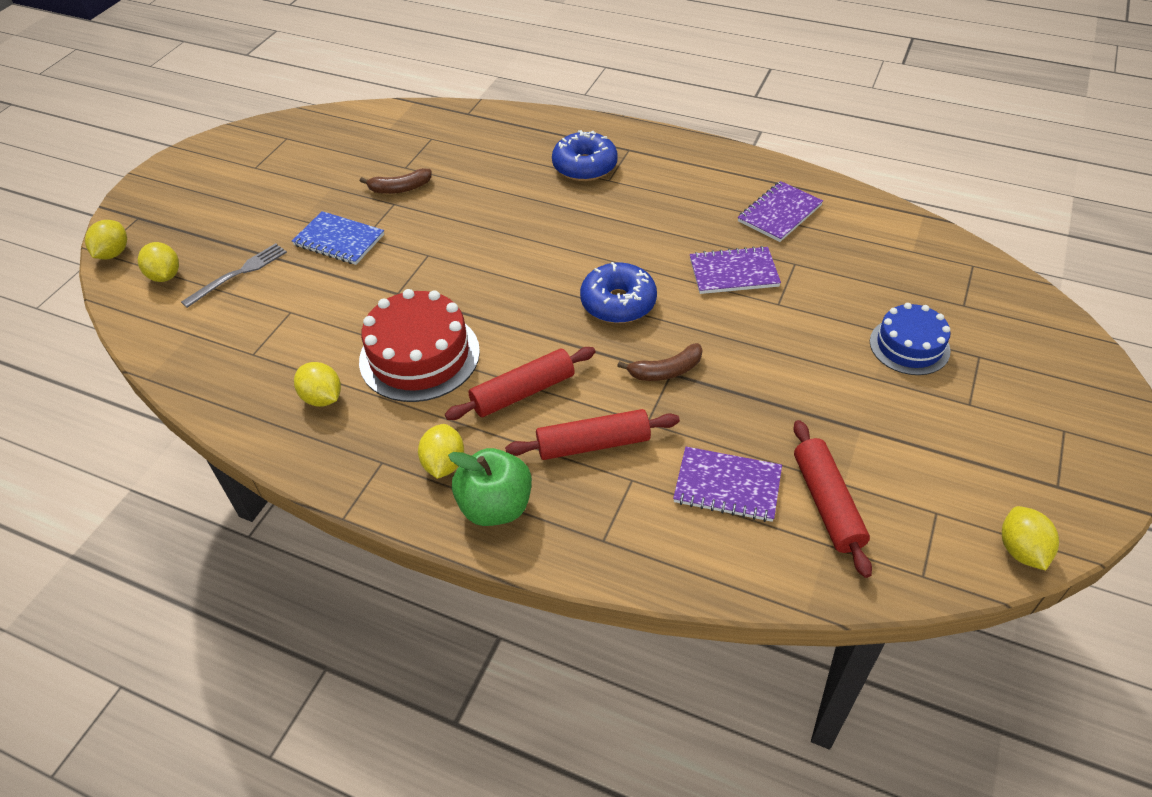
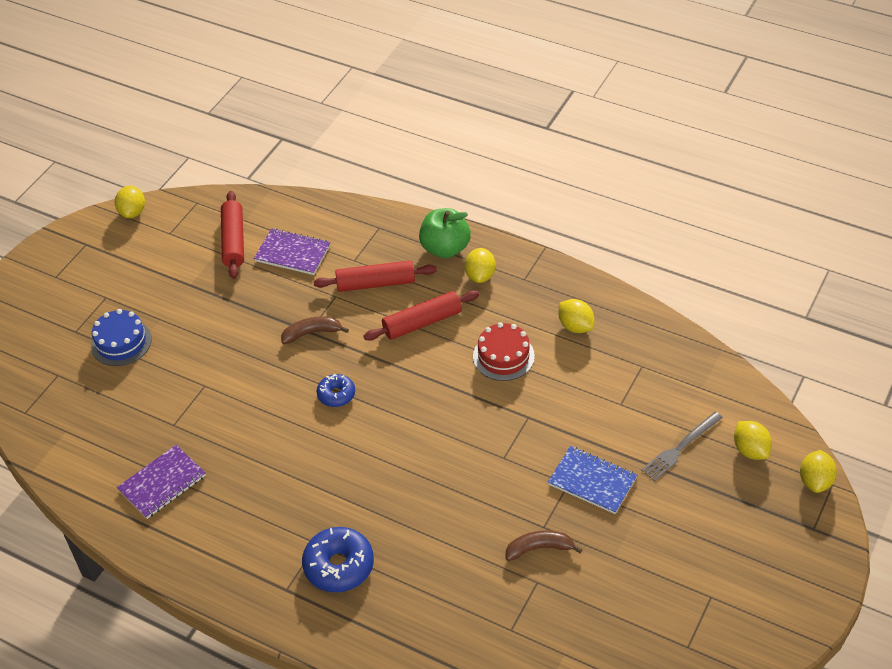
camera: 175 degrees left, 0 degrees up
(419, 356) = (503, 356): red cake -> red cake, size x0.64
(618, 303) = (336, 394): blue donut -> blue donut, size x0.59
(733, 272) = (230, 418): purple notebook -> none

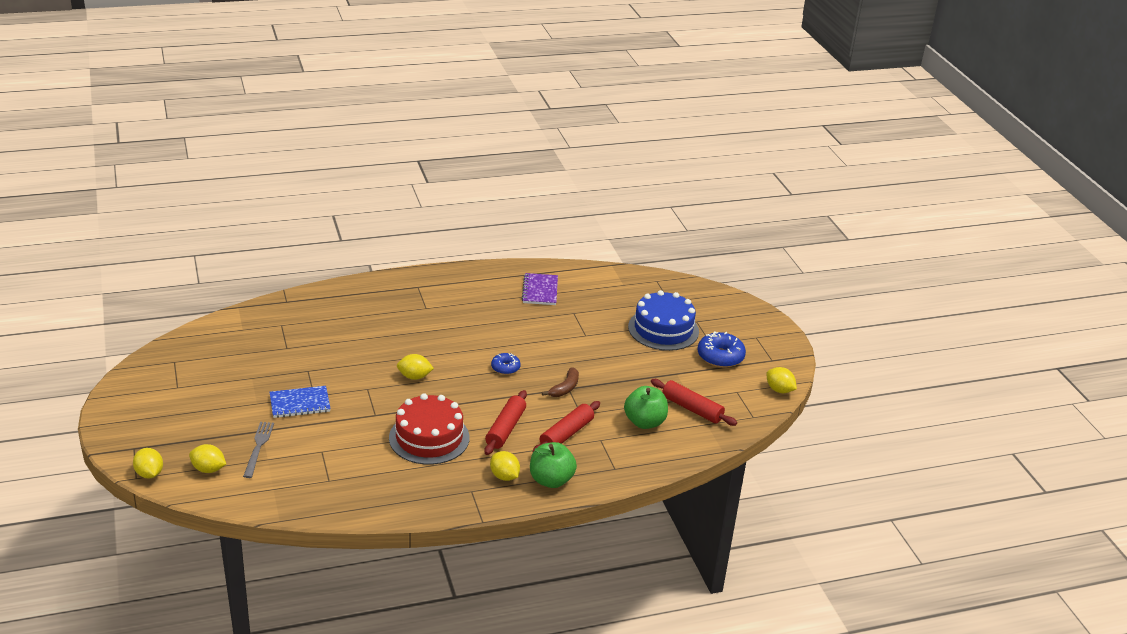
camera: 130 degrees right, 15 degrees down
(121, 342) = (663, 329): blue cake -> blue cake, size x1.57
(293, 253) = (644, 422): purple notebook -> green apple
(339, 566) = (402, 305): blue donut -> blue donut (720, 357)
(503, 356) = (429, 438): red cake -> red cake, size x1.57
(539, 548) = (300, 361): brown banana -> none
(575, 326) = (400, 480): yellow lemon -> yellow lemon (414, 377)

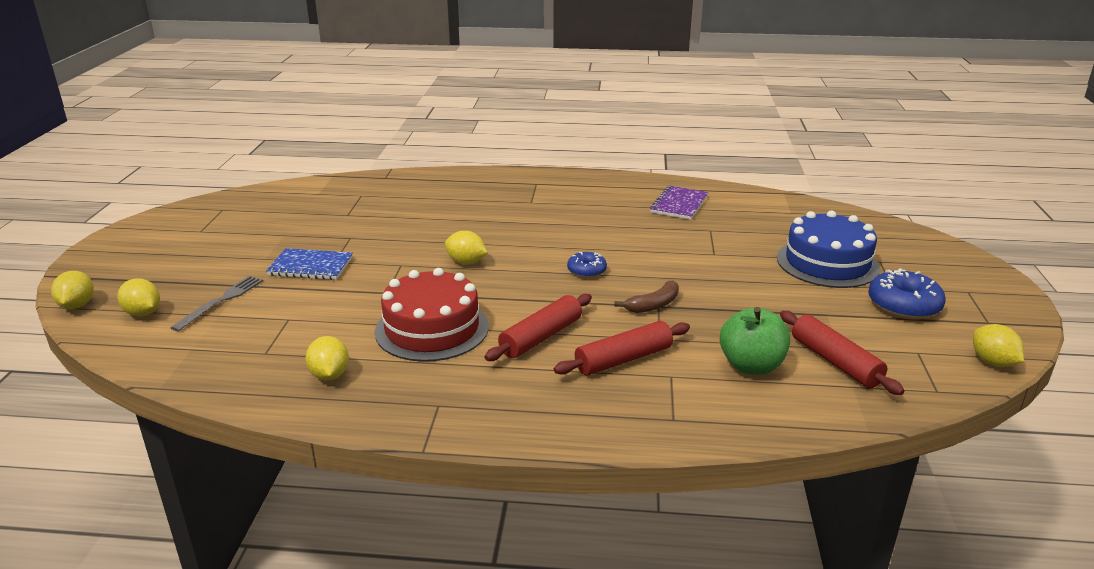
camera: 25 degrees right, 5 degrees down
(504, 476) = (498, 395): yellow lemon -> yellow lemon (329, 375)
(551, 480) = (564, 415): green apple -> none

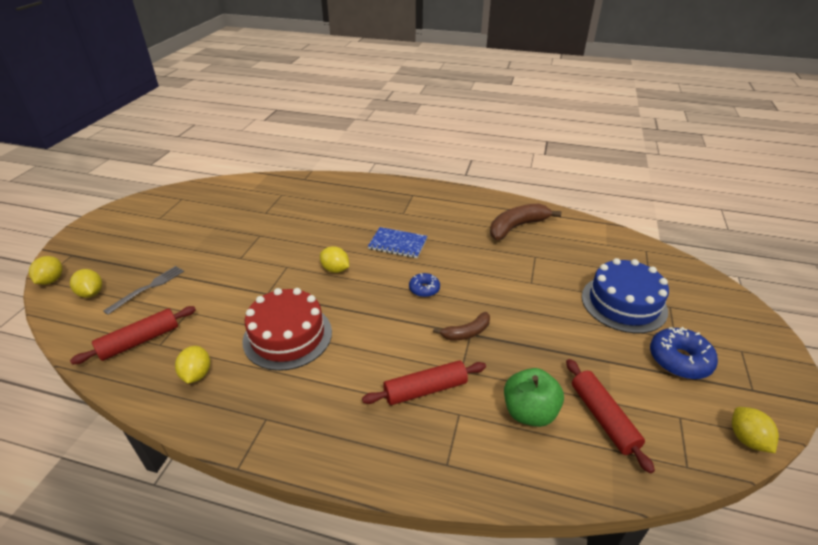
camera: 10 degrees right, 10 degrees up
(310, 266) = (222, 261): blue notebook -> blue notebook (397, 244)
(541, 337) = (367, 356): red rolling pin -> red rolling pin (140, 341)
(679, 204) = (517, 227): purple notebook -> brown banana

